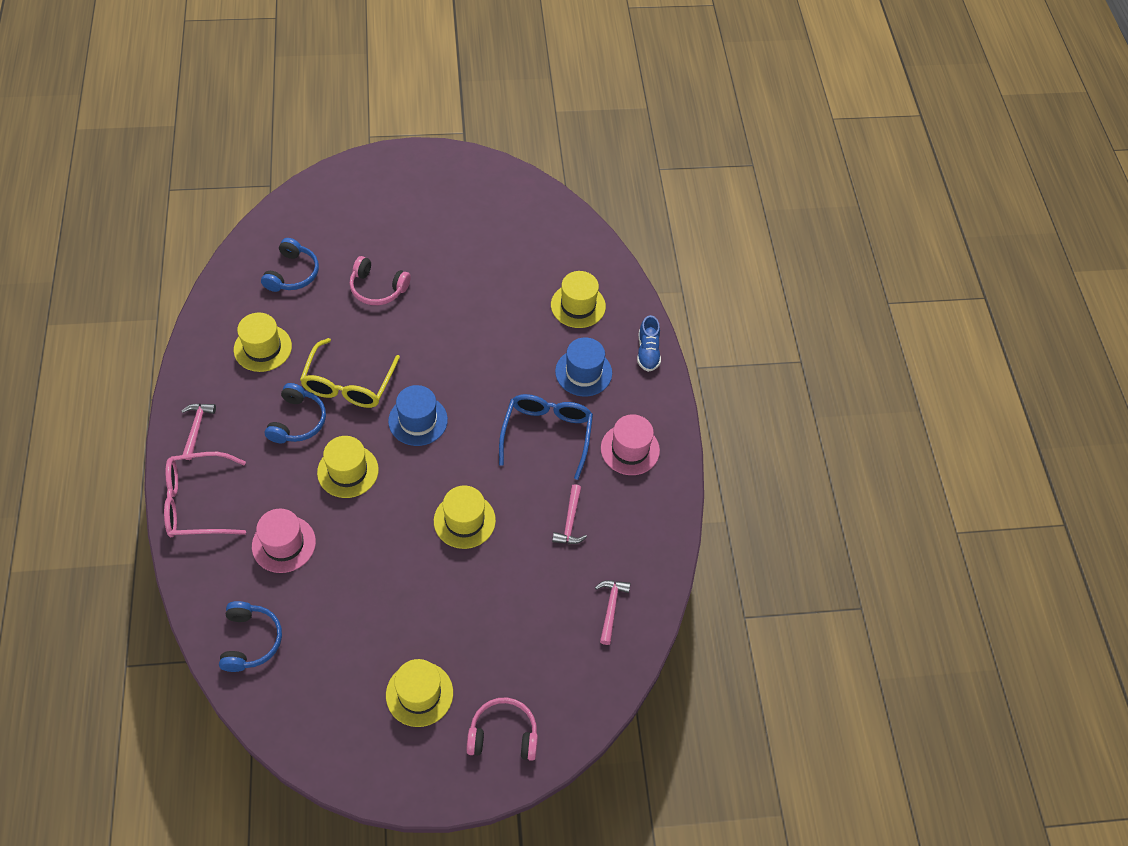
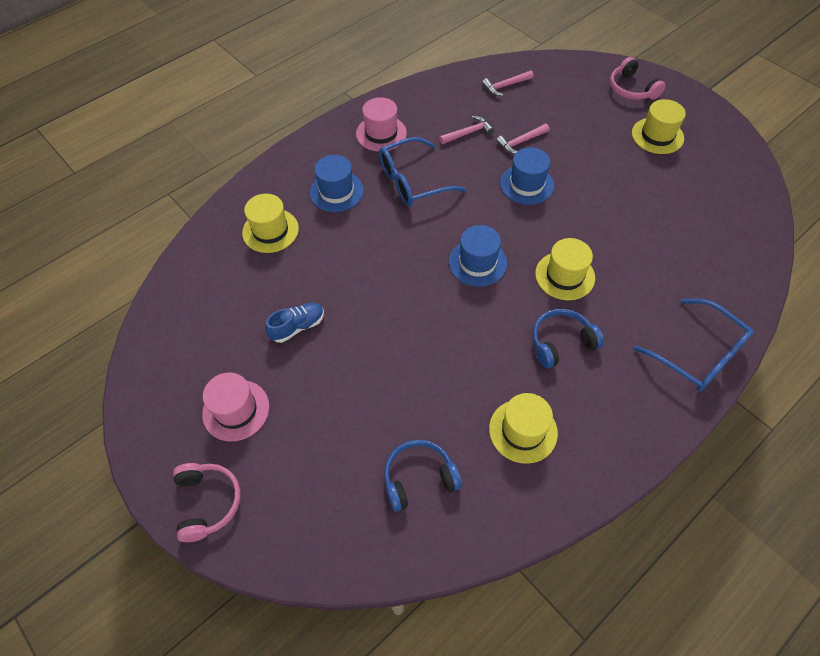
camera: 120 degrees left, 0 degrees up
(196, 428) = (647, 414): pink hammer -> pink hammer (521, 142)
(196, 503) = (699, 355): pink glasses -> blue glasses
(250, 640) = (737, 238): blue headphones -> none
(283, 544) = (659, 272): pink hat -> pink hat (236, 410)
(348, 384) = (492, 333): yellow glasses -> none
(377, 288) = (373, 387): pink headphones -> pink headphones (207, 502)
(464, 520) = (526, 184): yellow hat -> blue hat
(648, 352) = (283, 166): blue shoe -> blue shoe (297, 327)

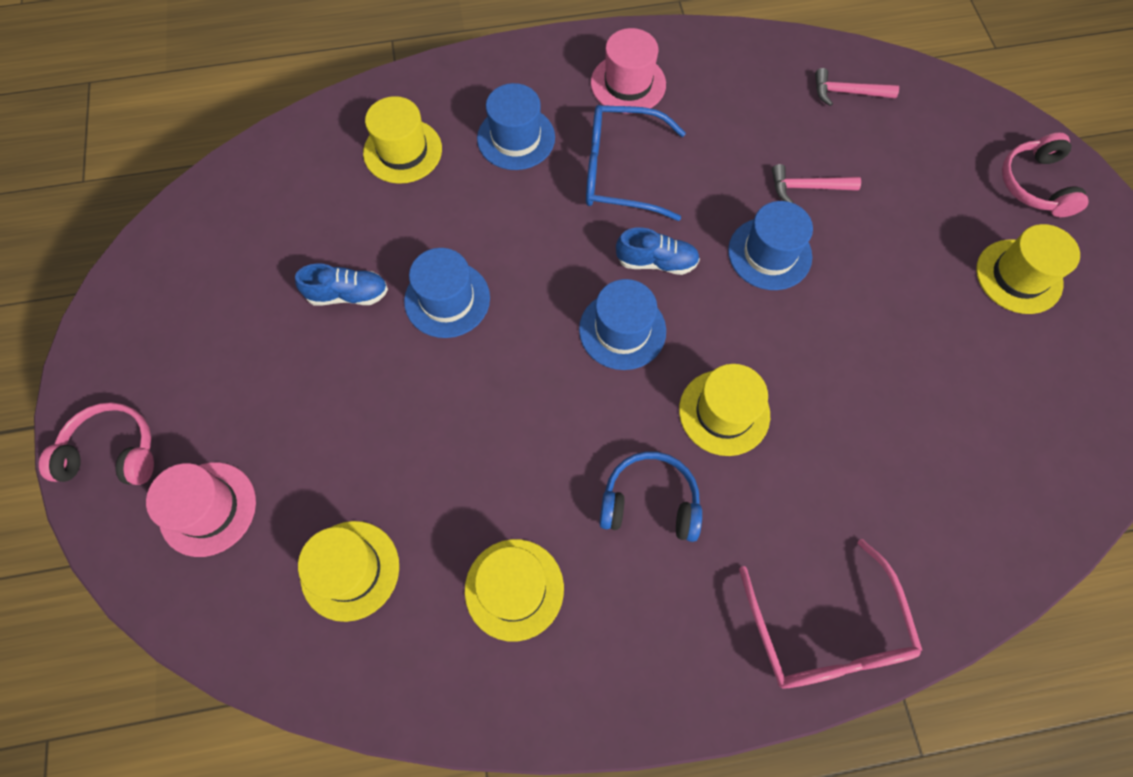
camera: 30 degrees right, 10 degrees up
(207, 502) = (112, 452): pink headphones -> pink headphones turned 105 degrees counterclockwise
(236, 410) = (213, 359): pink hat -> pink hat (208, 508)
(362, 298) = (447, 299): none -> blue hat
(419, 478) = (350, 570): blue headphones -> yellow hat
(468, 133) = (744, 138): pink hammer -> none
(469, 218) = (656, 262): none -> blue shoe
(699, 355) = (826, 632): blue glasses -> pink glasses

